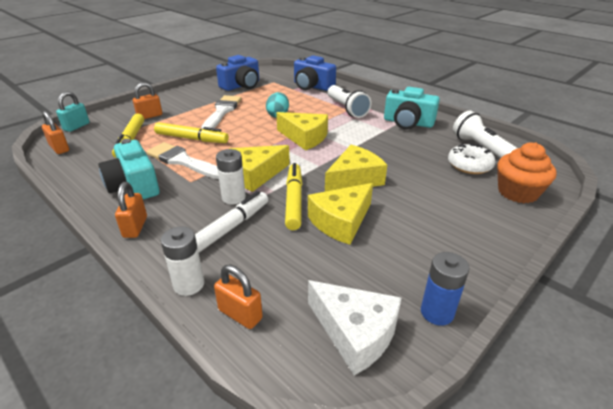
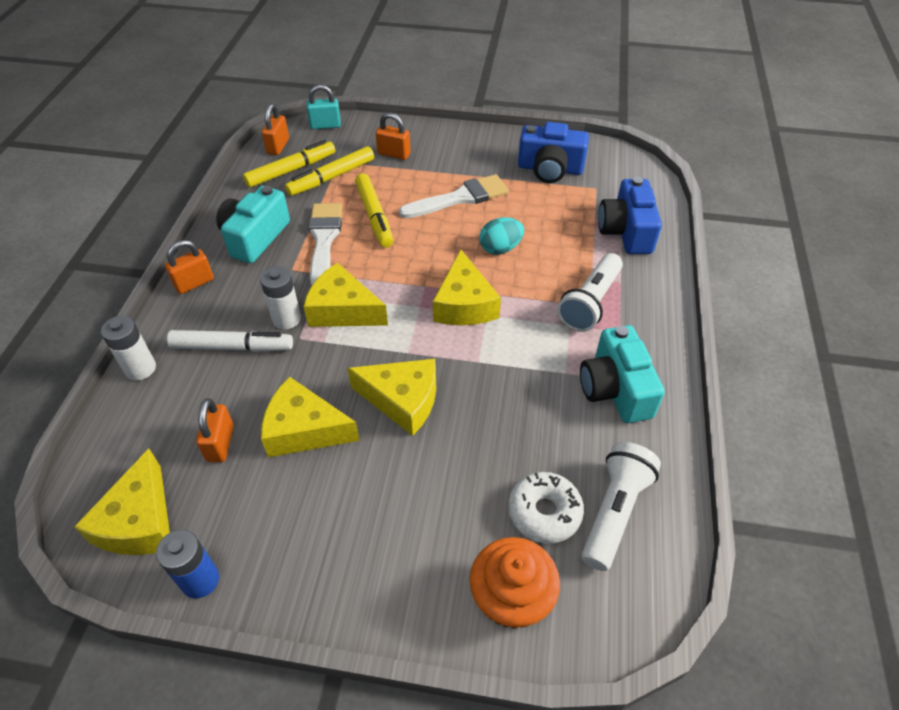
camera: 55 degrees right, 15 degrees up
(240, 314) = (122, 425): orange padlock -> orange padlock (220, 443)
(294, 200) = (316, 369): yellow marker -> yellow marker (291, 170)
(355, 333) = (139, 521): white cheese -> yellow cheese

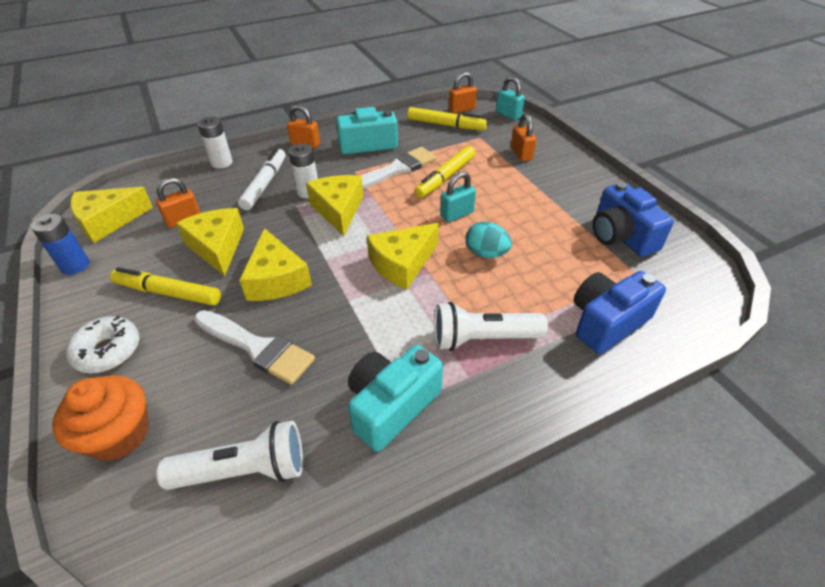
camera: 55 degrees right, 5 degrees down
(232, 347) = (265, 184): white marker -> white marker turned 135 degrees counterclockwise
(331, 177) = (460, 142): yellow marker -> yellow marker (168, 293)
(434, 237) = (457, 214): none -> turquoise padlock
(460, 198) = (516, 206): white brush -> white brush (257, 348)
(544, 512) = (216, 417): white donut -> white donut (108, 351)

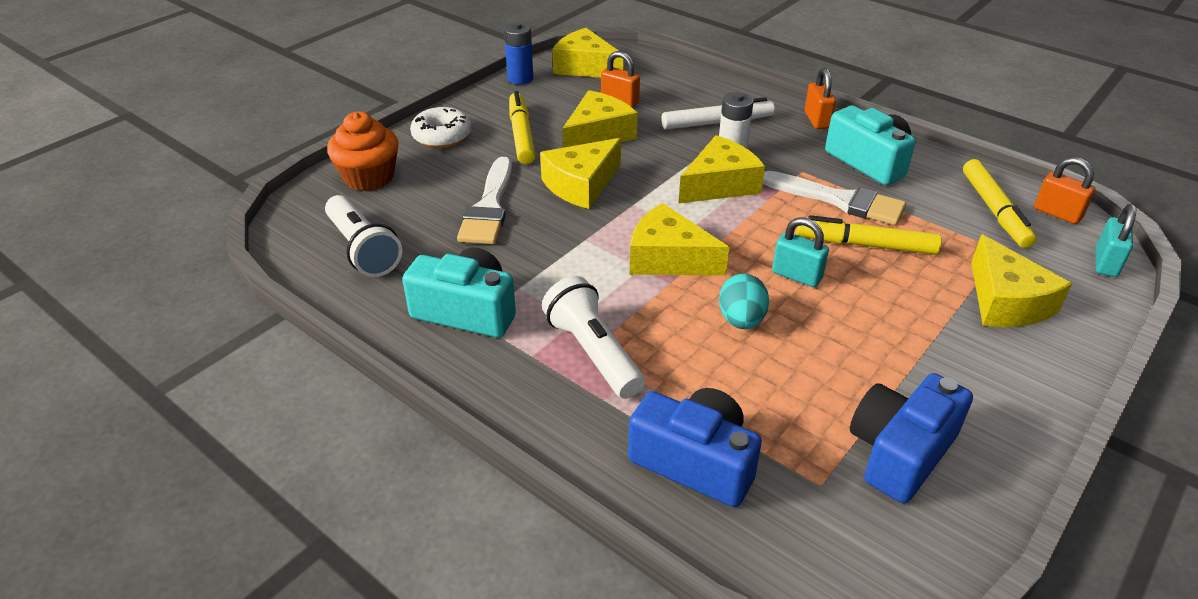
camera: 65 degrees right, 5 degrees down
(221, 163) = (726, 84): white battery -> none
(521, 154) = (1005, 301): orange padlock -> yellow cheese

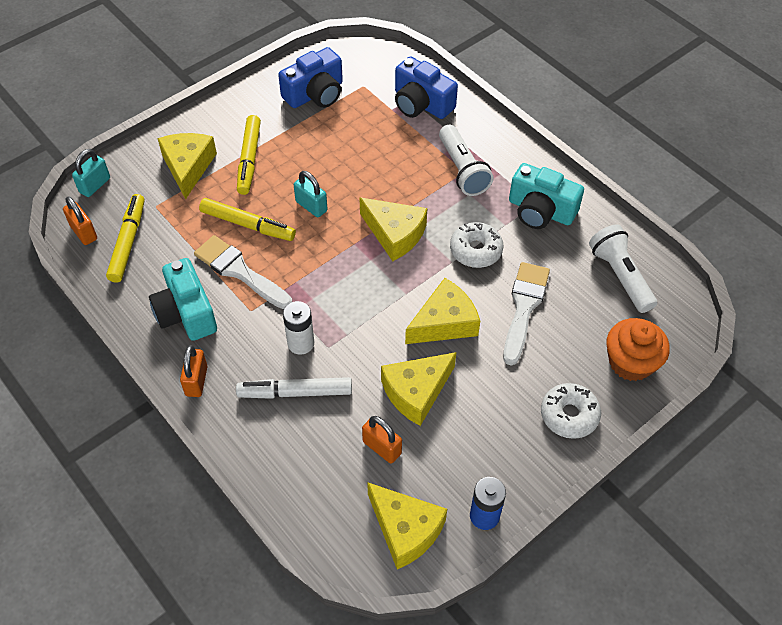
camera: 170 degrees left, 15 degrees up
(521, 135) = (490, 404): yellow marker -> yellow marker (249, 159)
(555, 254) = (475, 250): none -> white donut
(720, 184) = (327, 305): yellow cheese -> none
(741, 320) = (364, 178): turquoise egg -> none

